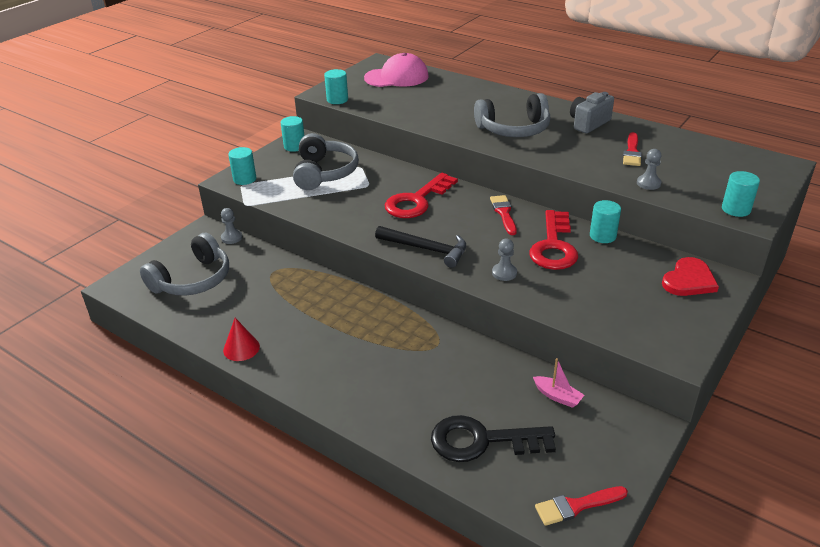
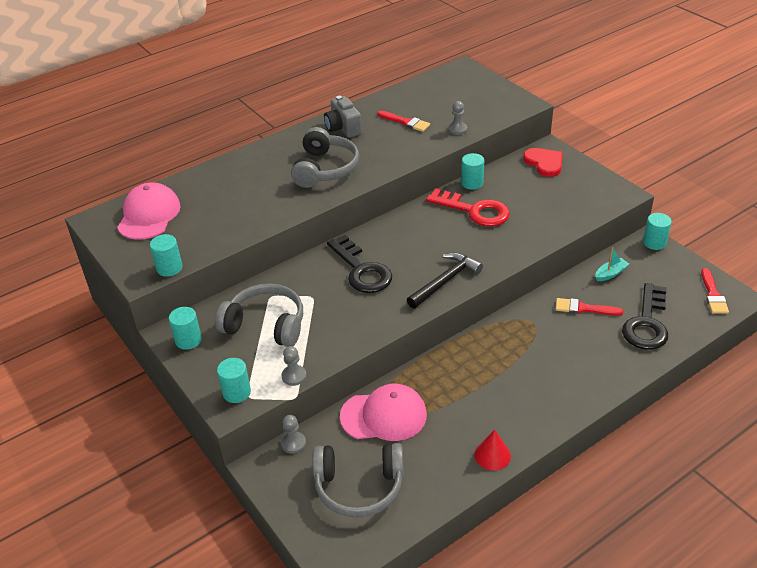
camera: 70 degrees left, 5 degrees up
(192, 280) = (359, 486): grey headphones -> grey headphones turned 120 degrees clockwise
(273, 275) = (384, 416): none -> pink cap
(417, 201) = (361, 270): red key -> black key
(504, 213) = (412, 224): red brush -> red brush (584, 308)
(504, 273) = (499, 246): grey pawn -> grey pawn (294, 376)
(557, 396) = (610, 274): pink boat -> turquoise boat
(736, 209) = (511, 106): turquoise cylinder -> turquoise cylinder (654, 243)

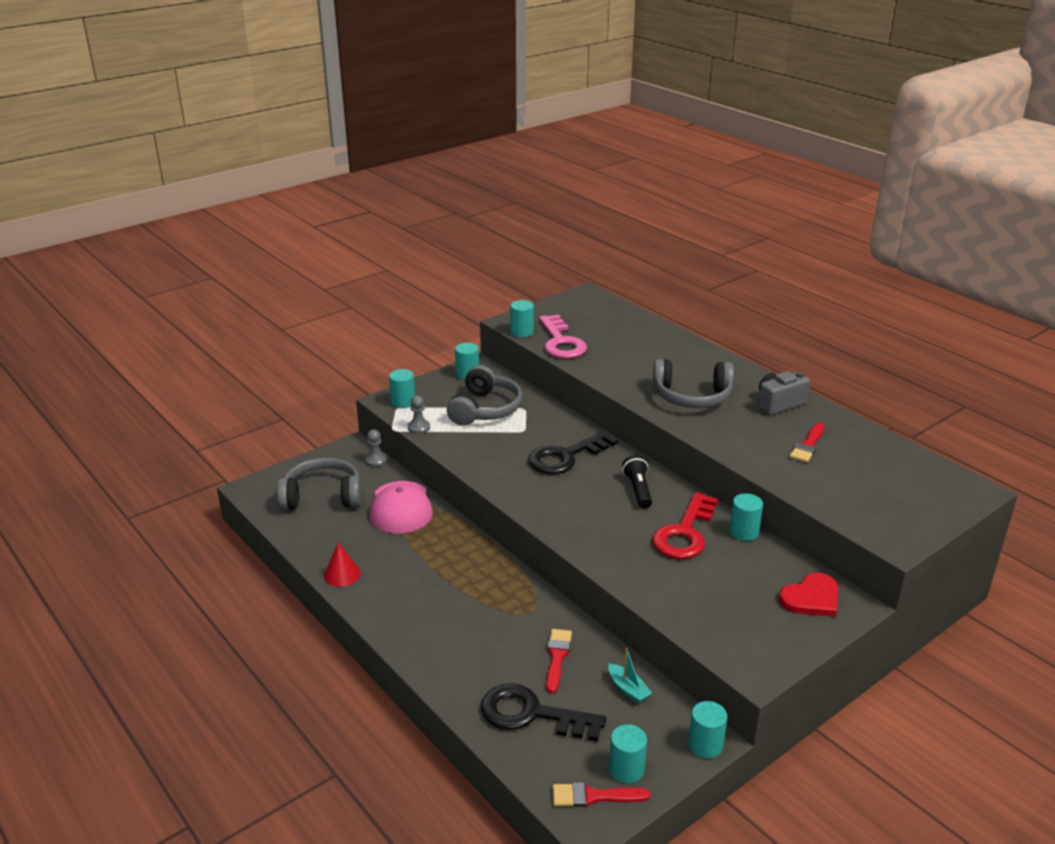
camera: 85 degrees right, 10 degrees down
(149, 215) = (597, 315): pink cap -> none
(201, 241) = (561, 342): none -> pink key
(359, 486) = (322, 497): grey headphones -> grey headphones turned 90 degrees clockwise
(415, 231) = (638, 490): none -> black flashlight
(445, 281) = (551, 511): black hammer -> none
(457, 129) = (805, 484): grey pawn -> none
(685, 279) = (626, 769): none -> turquoise cylinder

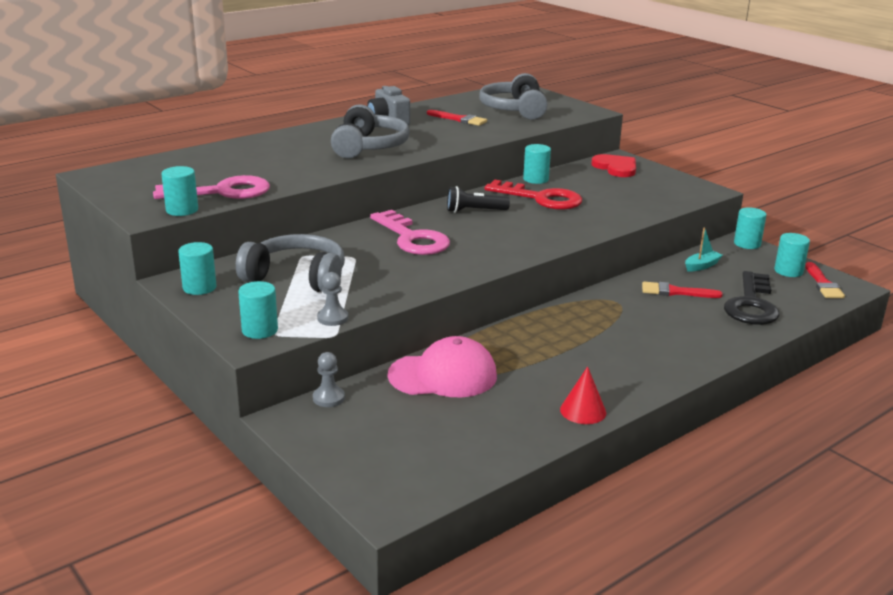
camera: 90 degrees left, 5 degrees down
(322, 497) = (415, 437): grey headphones -> grey headphones (514, 110)
(566, 457) = (412, 238): black key -> pink key

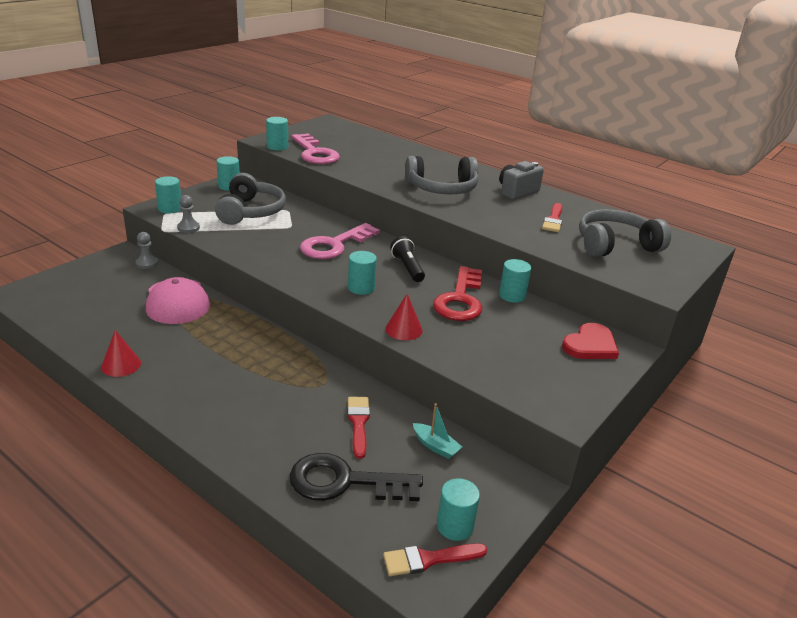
camera: 75 degrees right, 5 degrees up
(593, 226) = (404, 329): none -> red cone
(747, 244) = (525, 492): turquoise cylinder -> turquoise cylinder (361, 288)

